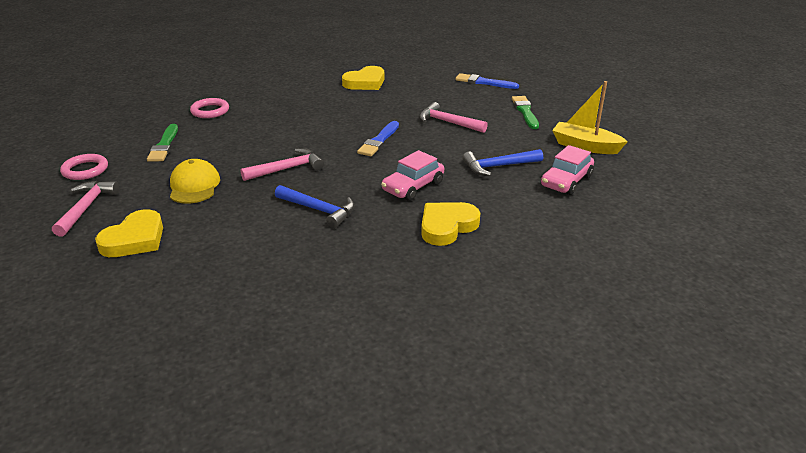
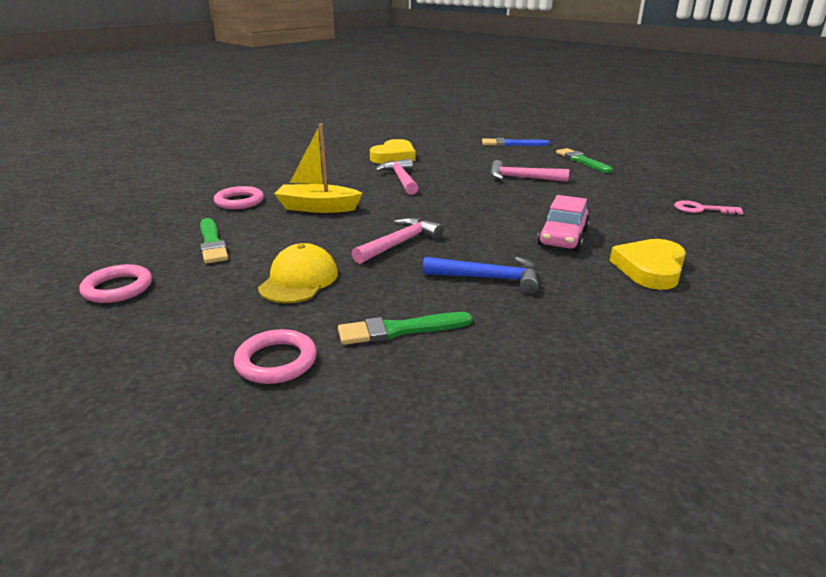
camera: 20 degrees left, 5 degrees down
(86, 208) = (159, 335): pink hammer -> pink hammer (401, 179)
(135, 239) = (276, 361): yellow heart -> pink ring
(194, 186) = (299, 280): yellow cap -> yellow cap turned 45 degrees clockwise
(222, 235) = (399, 330): none -> green brush
(379, 141) = (471, 202): blue brush -> none
(498, 166) = (621, 207): blue hammer -> none
(566, 181) = (701, 209): pink car -> pink key
(585, 146) = (674, 180): yellow boat -> yellow boat (317, 208)

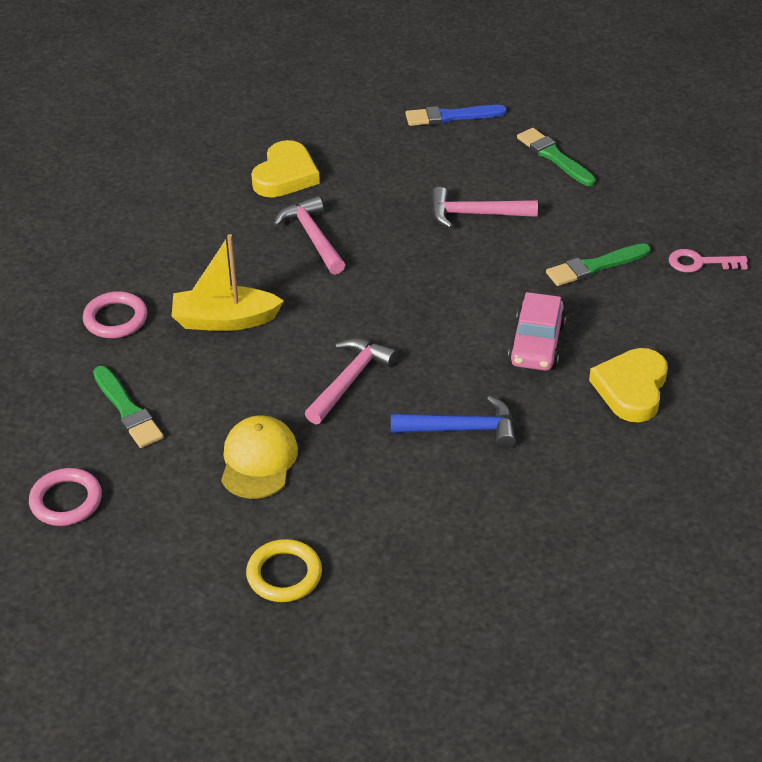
camera: 10 degrees left, 15 degrees up
(276, 361) = (284, 574): pink ring -> yellow ring
(399, 330) = (387, 518): green brush -> green brush (595, 266)

